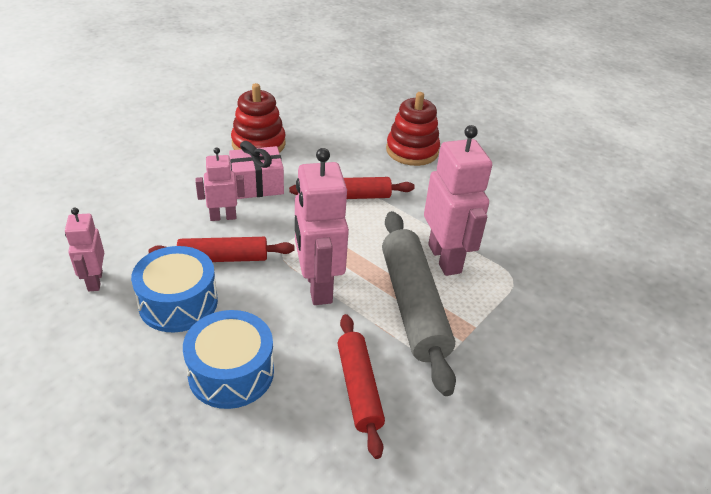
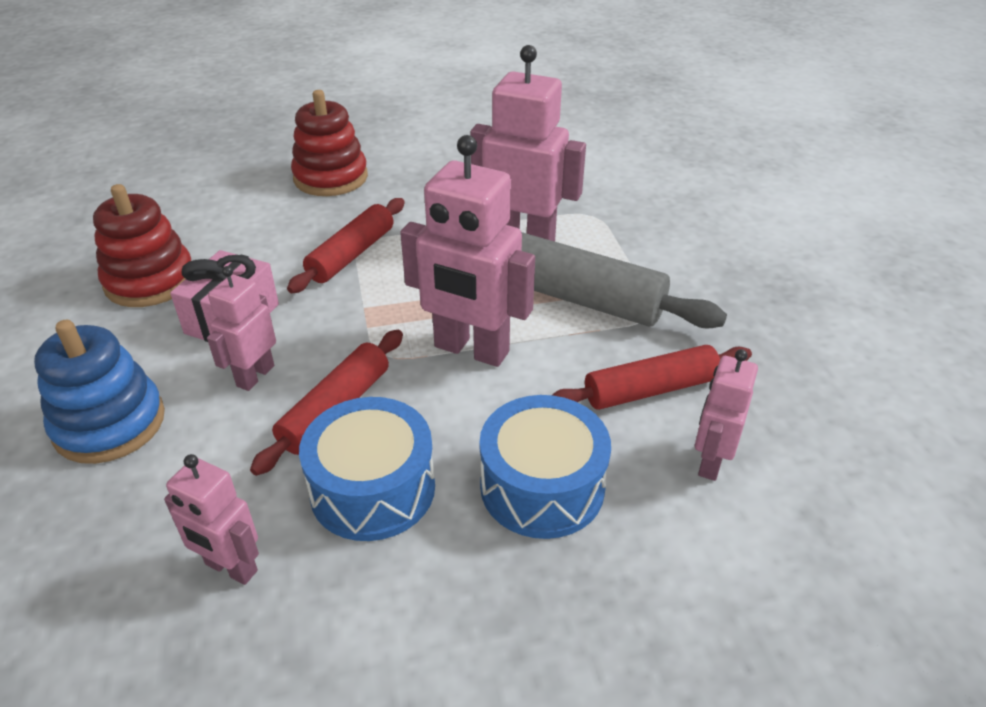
camera: 50 degrees left, 0 degrees up
(153, 191) = (109, 424): none -> blue stacking toy
(316, 449) = (710, 462): none -> pink robot
(358, 388) = (650, 390): red rolling pin -> red rolling pin turned 45 degrees counterclockwise

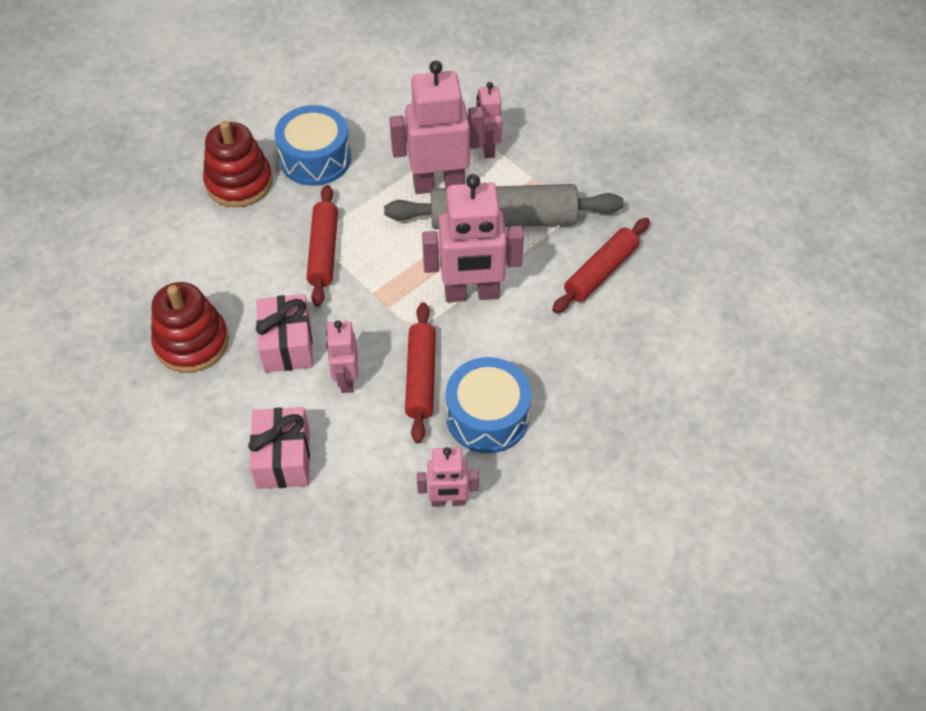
camera: 30 degrees left, 15 degrees up
(109, 424) = (283, 458): blue stacking toy -> pink gift
(542, 486) = (581, 367): blue drum -> blue drum (315, 158)
(710, 462) = (662, 306): pink robot -> pink robot (487, 148)

